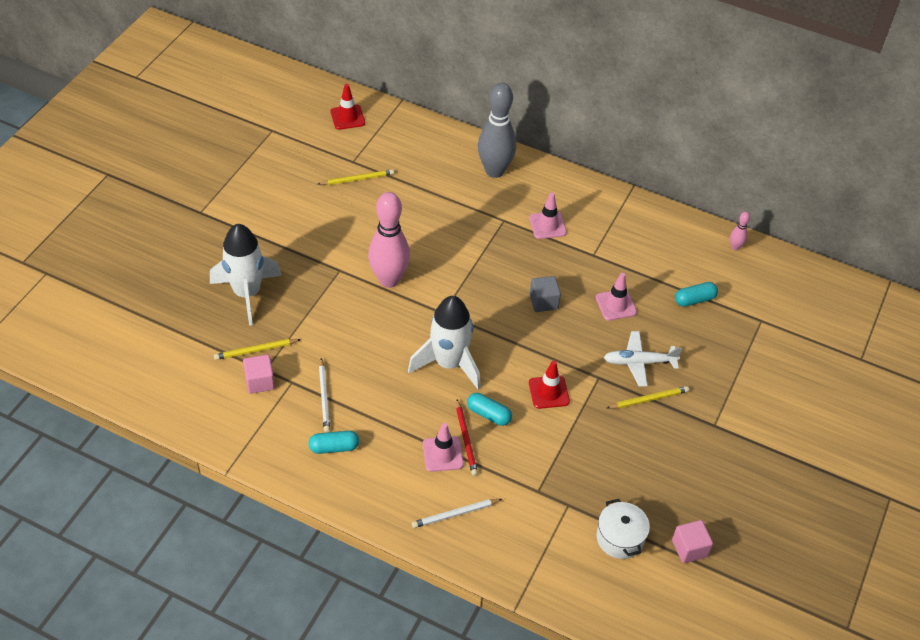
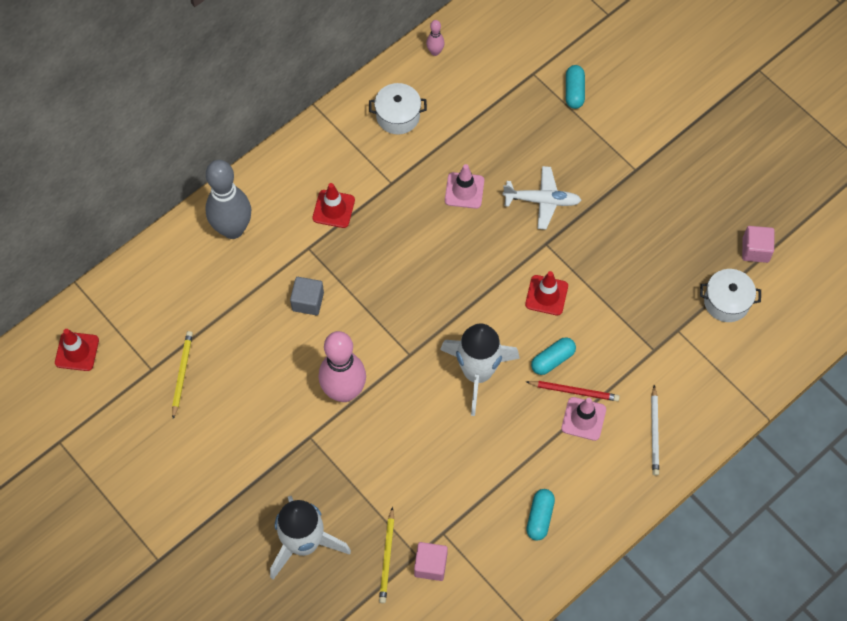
camera: 65 degrees left, 15 degrees up
(324, 397) = (474, 507): white pencil -> none
(543, 302) = (434, 254): grey cube -> grey cube (308, 301)
(547, 225) = (333, 209): pink traffic cone -> red traffic cone
(639, 362) = (542, 200): white plane -> white plane turned 105 degrees counterclockwise
(648, 399) = (587, 212): yellow pencil -> none
(658, 241) = (398, 116): none -> white pot
(694, 300) = (486, 118): turquoise capsule -> turquoise capsule (574, 91)

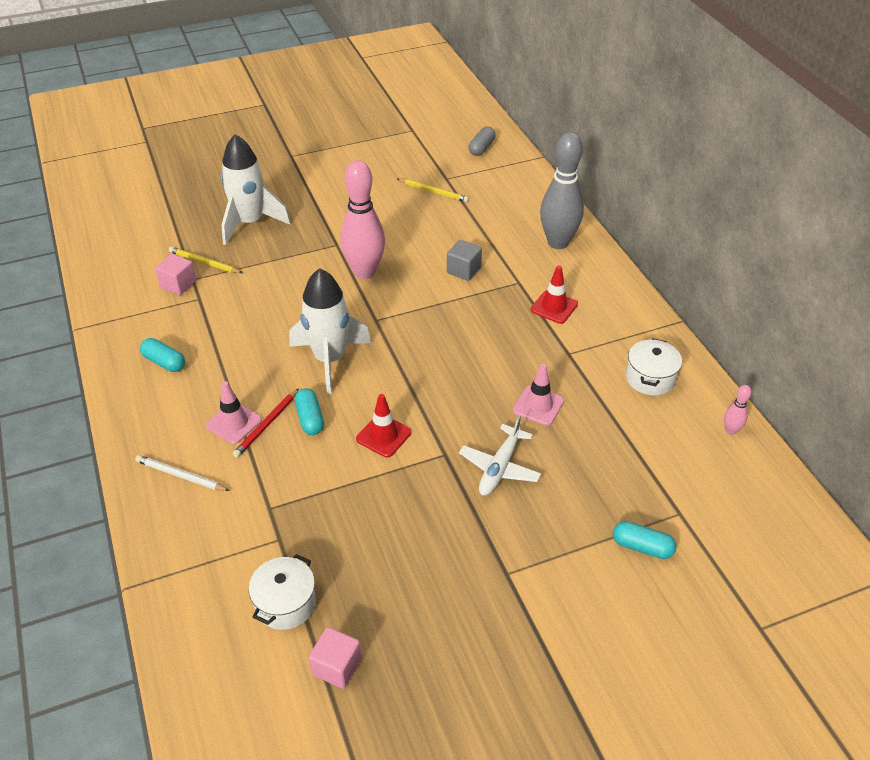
camera: 110 degrees right, 20 degrees down
(77, 351) = (481, 148): red traffic cone -> grey capsule

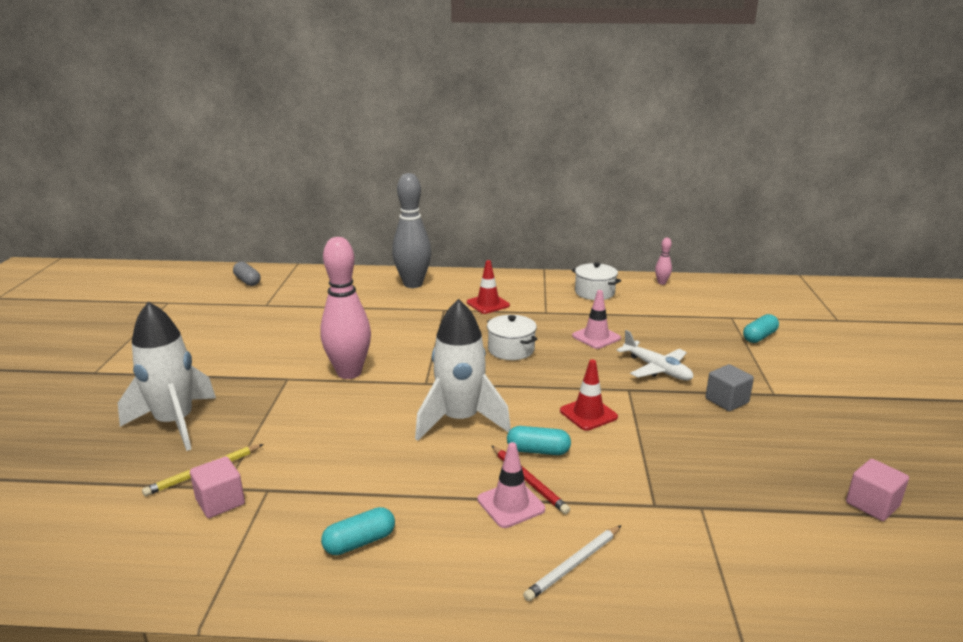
camera: 65 degrees left, 20 degrees down
(285, 603) = (790, 521): white pot -> white pot (511, 349)
(433, 191) = (276, 314): yellow pencil -> none
(463, 270) = (403, 327): grey cube -> grey cube (726, 401)

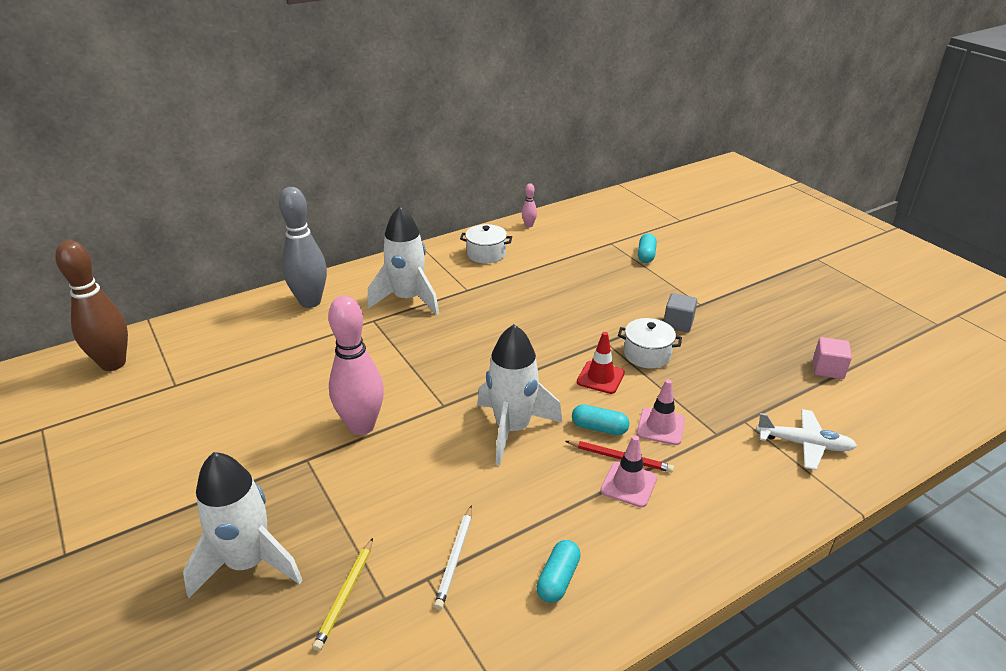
camera: 35 degrees left, 10 degrees up
(220, 502) = (399, 613): pink cube -> none
(247, 281) = (113, 363): grey capsule -> brown bowling pin
(488, 304) = (408, 299): red traffic cone -> white rocket
(511, 349) = (479, 340): white pot -> white pot (647, 354)
(538, 451) = (599, 428): turquoise capsule -> turquoise capsule turned 45 degrees clockwise
(574, 565) = (716, 509): white pencil -> white pencil (455, 558)
(596, 337) = (533, 300): pink traffic cone -> pink traffic cone (660, 427)
(656, 369) = (606, 314): white plane -> white plane (804, 444)

